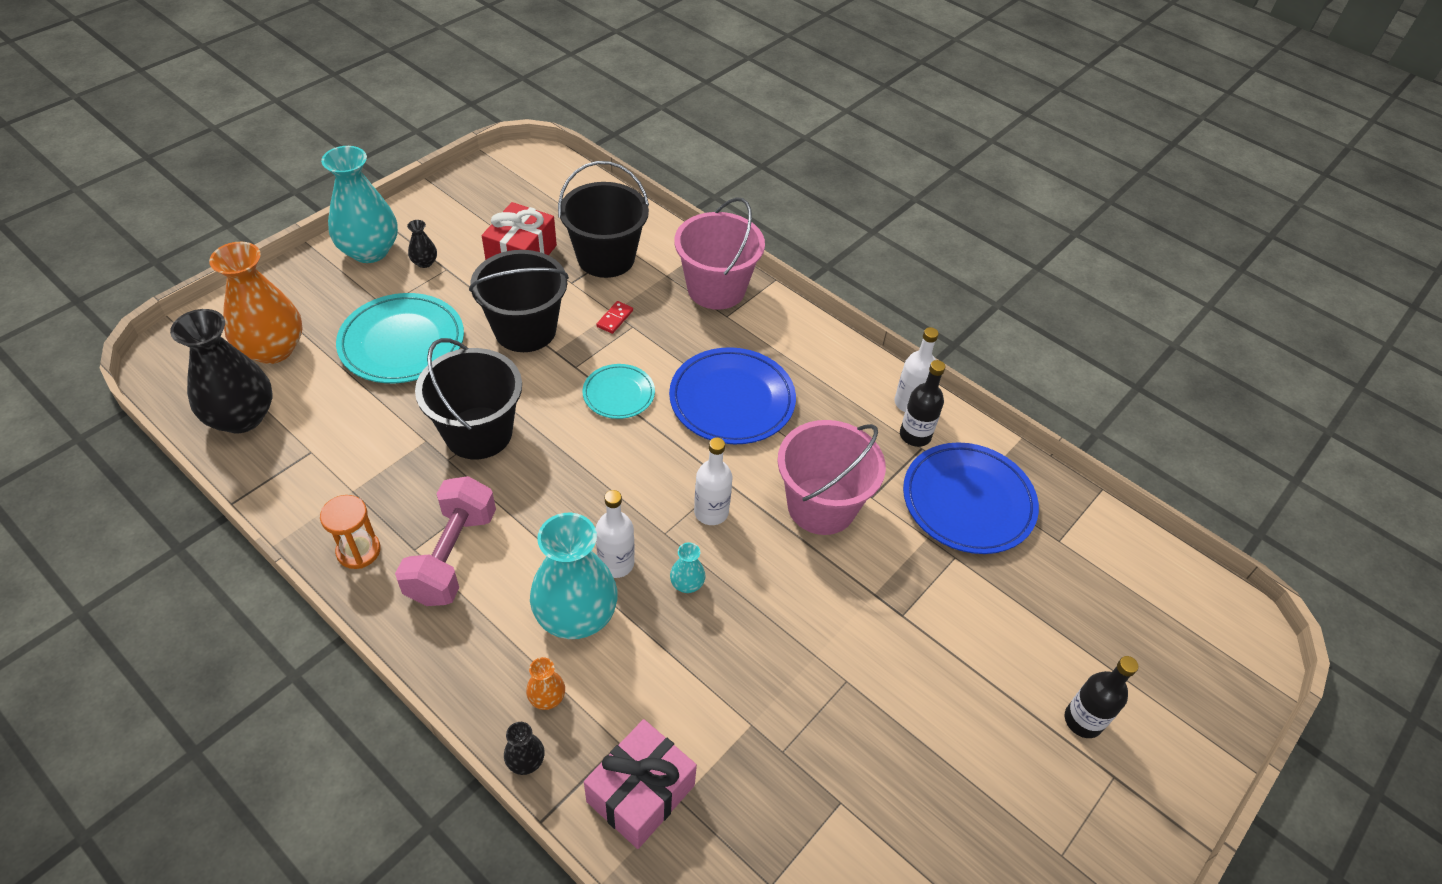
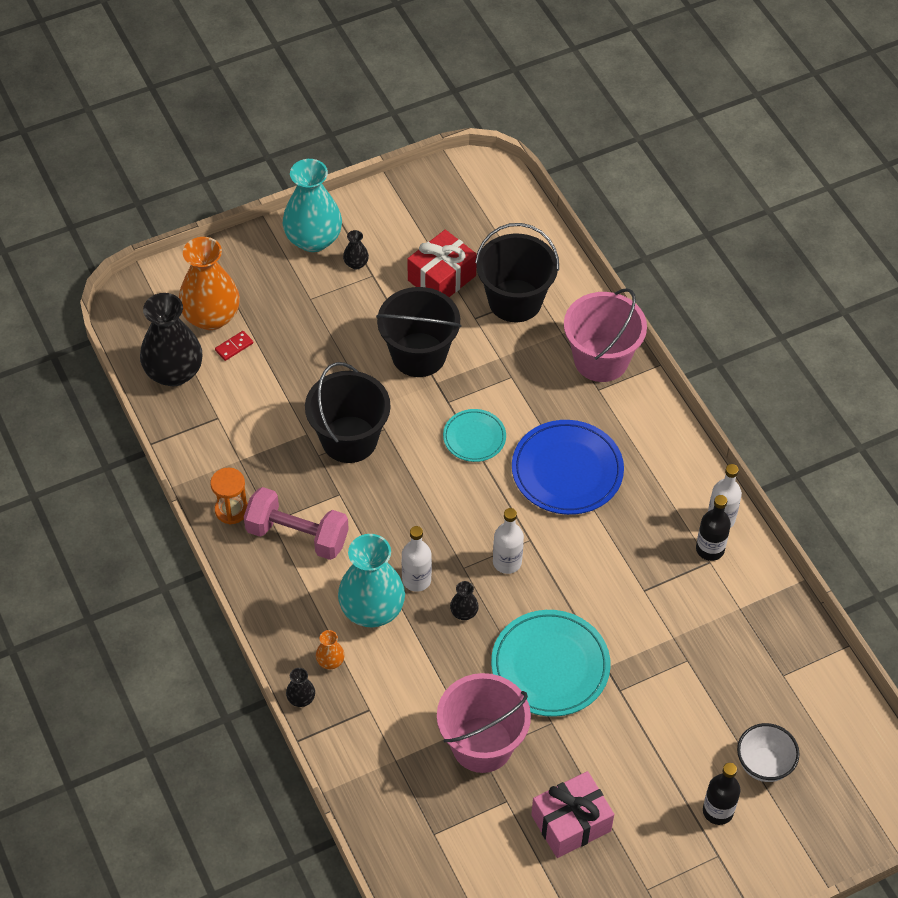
camera: 25 degrees right, 5 degrees up
(402, 343) = (314, 339): turquoise plate -> turquoise plate (550, 666)
(452, 556) = (297, 535): pink dumbbell -> pink dumbbell turned 75 degrees clockwise
(615, 319) = (499, 365): red domino -> red domino (234, 347)
(641, 793) = (371, 746): pink gift -> pink gift (571, 823)
(687, 584) = (464, 612): turquoise vase -> black vase
(821, 506) = (598, 584): pink bucket -> pink bucket (482, 744)
(968, 501) = (724, 619): blue plate -> none
(1098, 646) = (764, 765): none -> white bowl

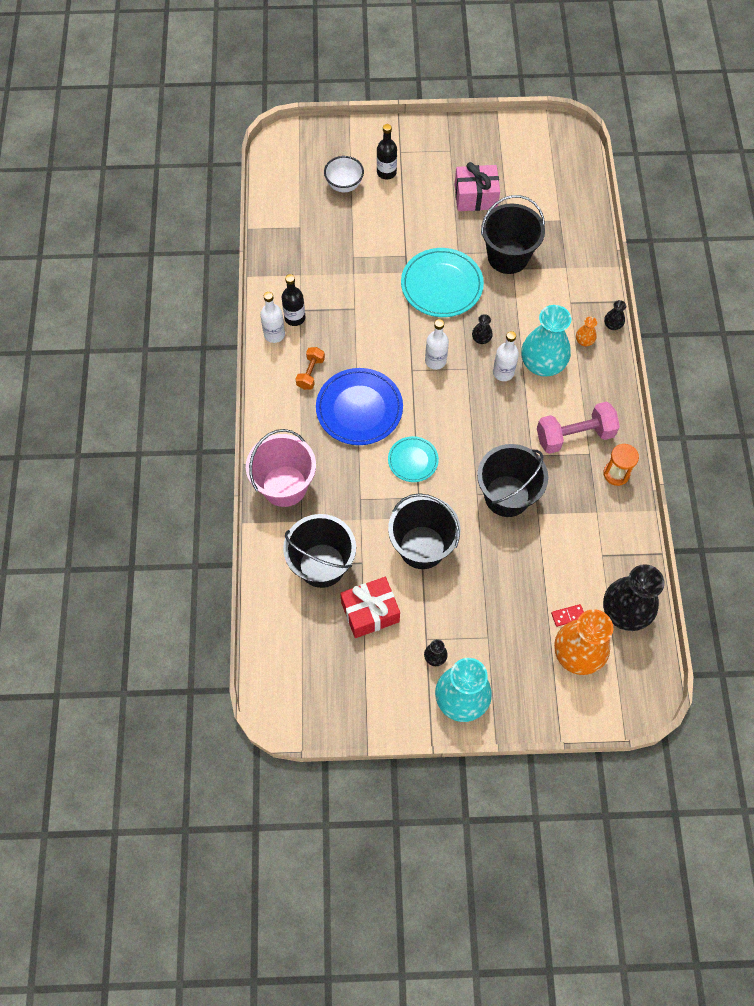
camera: 155 degrees left, 10 degrees up
(297, 535) = (574, 436): pink dumbbell -> pink dumbbell turned 60 degrees counterclockwise
(482, 744) = (508, 257): pink bucket -> black bucket
(648, 490) = (310, 373): none -> orange dumbbell

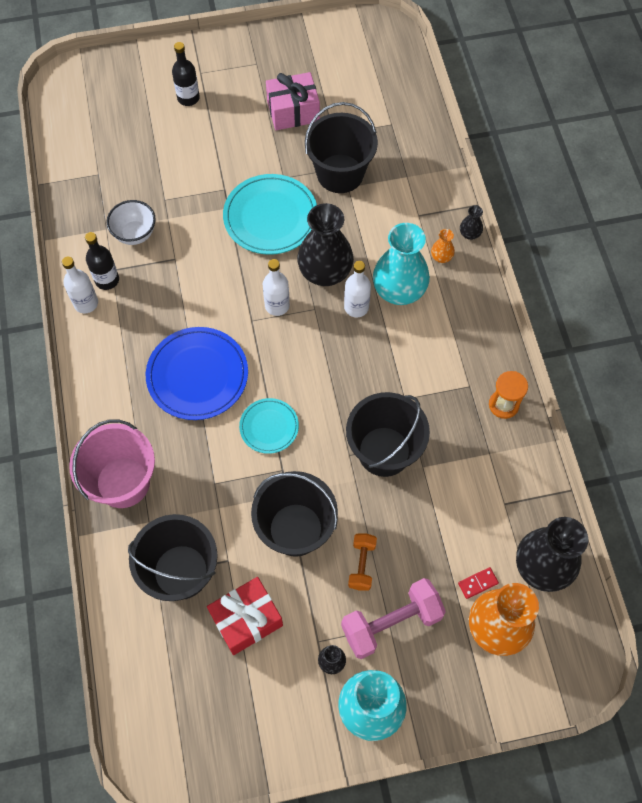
camera: 10 degrees left, 0 degrees up
(310, 373) = (135, 342): orange dumbbell -> orange dumbbell (362, 565)
(344, 185) = (142, 119): white bowl -> white bowl (135, 234)
(481, 339) = (325, 272): black vase -> black vase, size x2.34
(574, 436) = (449, 368): pink dumbbell -> pink dumbbell (391, 623)

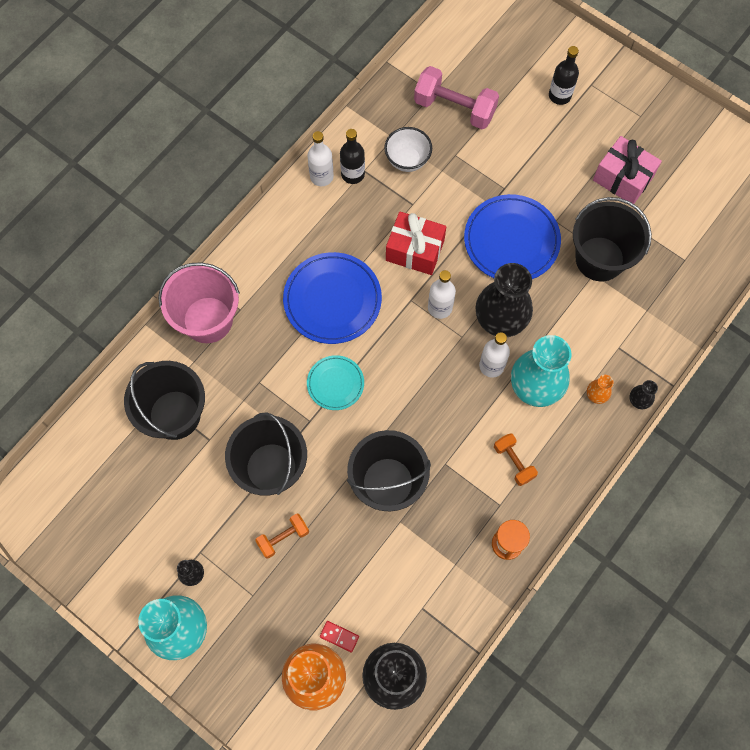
camera: 50 degrees right, 5 degrees up
(246, 619) = (176, 489): red gift -> red gift (415, 250)
(270, 217) = (511, 241): turquoise plate -> blue plate
(391, 623) = (256, 595): pink dumbbell -> pink dumbbell (454, 108)
(444, 351) = (513, 462): none -> orange dumbbell

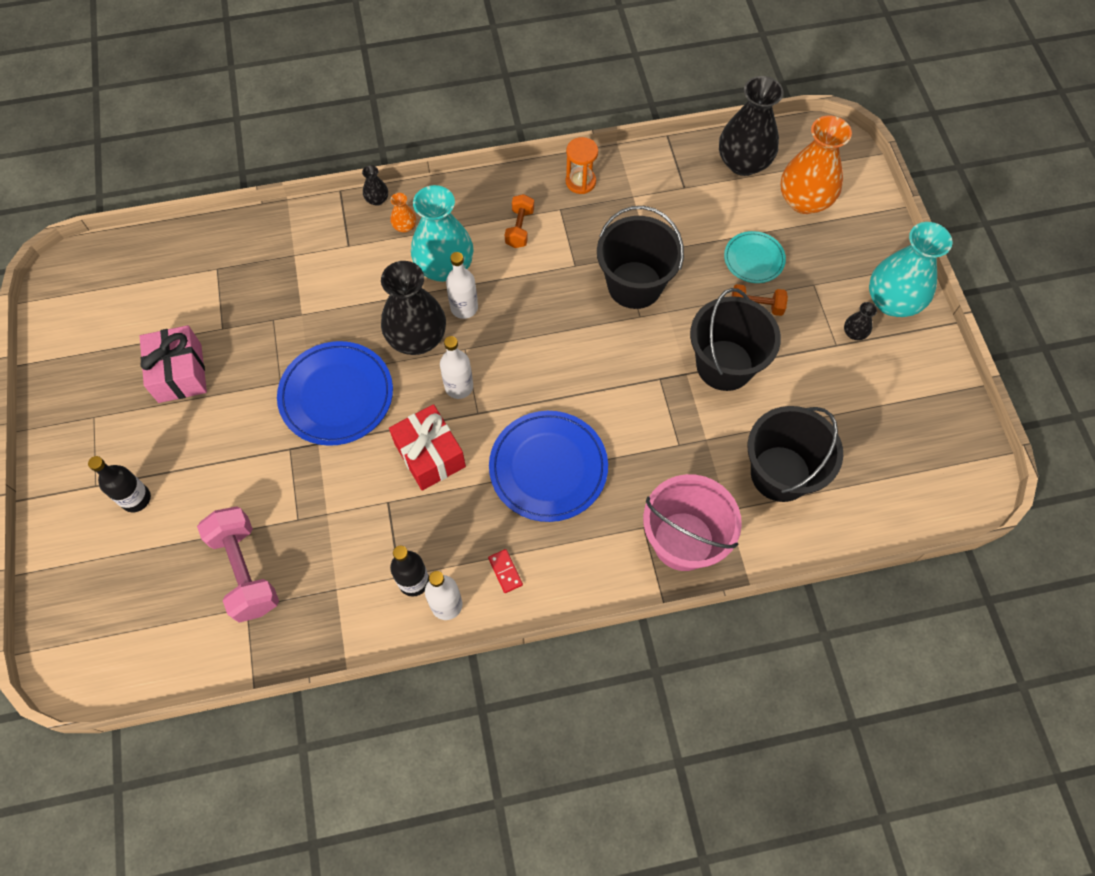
camera: 140 degrees left, 5 degrees down
(335, 383) = (610, 392): turquoise plate -> turquoise plate (754, 259)
(339, 636) = (764, 212): red domino -> red domino (505, 571)
(407, 160) = (347, 552): white bowl -> none
(599, 259) = (282, 322): black bucket -> none

